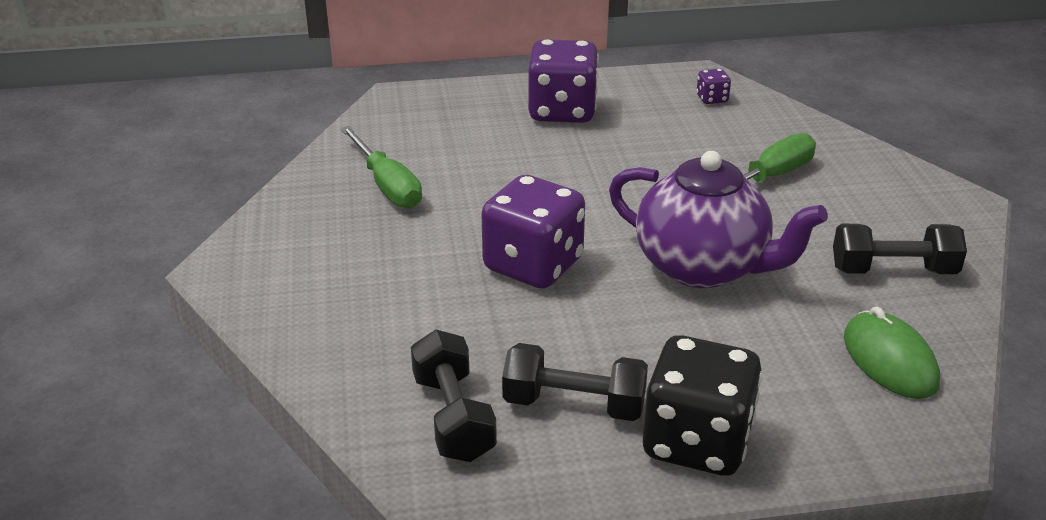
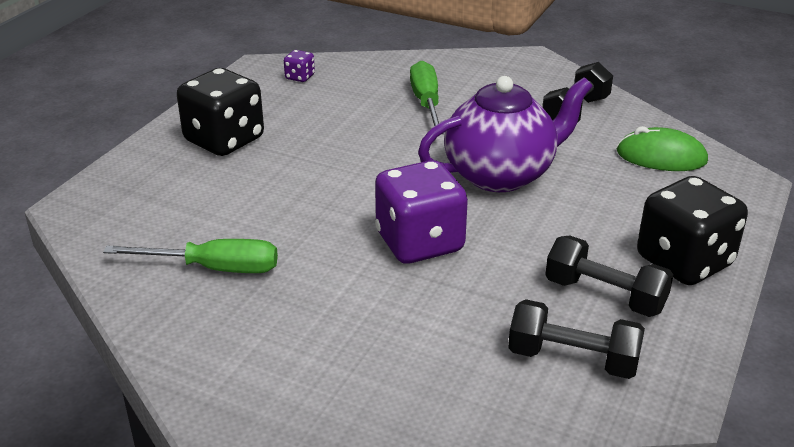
camera: 55 degrees left, 0 degrees up
(562, 111) = (224, 140): purple dice -> black dice
(574, 404) = (604, 295): black dumbbell -> black dumbbell turned 75 degrees clockwise

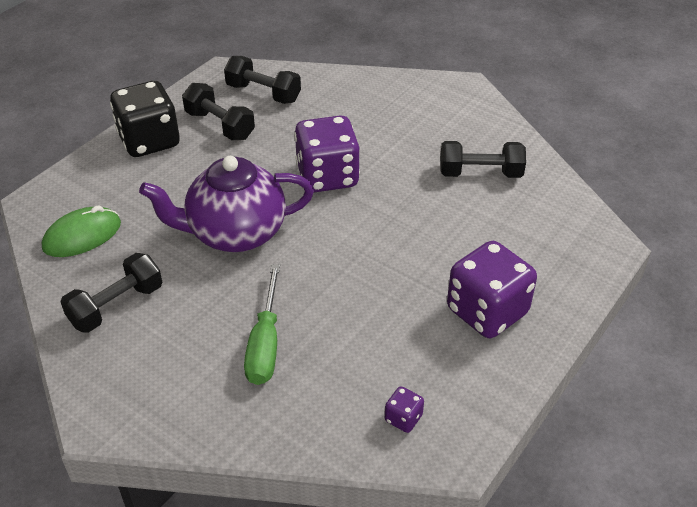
camera: 170 degrees left, 10 degrees up
(214, 268) = (480, 173): green screwdriver -> black dumbbell
(224, 140) = (487, 311): black dice -> purple dice
(661, 157) = (82, 236): green mouse -> green mouse turned 60 degrees counterclockwise

